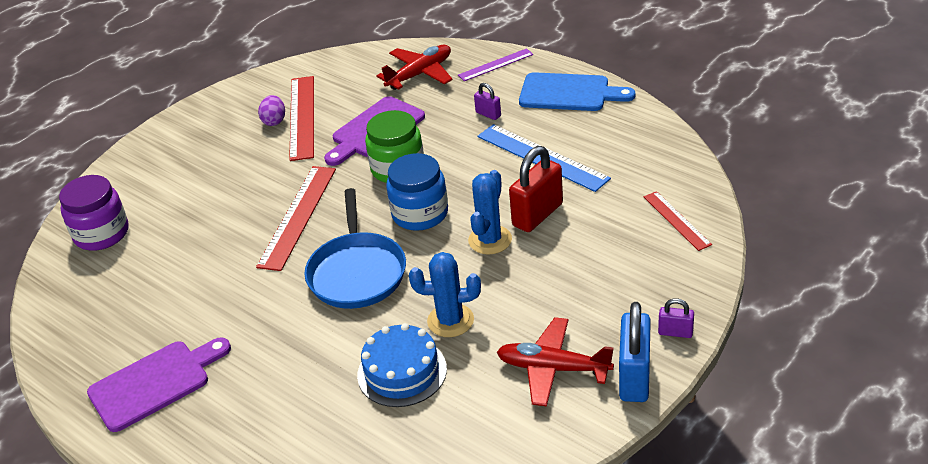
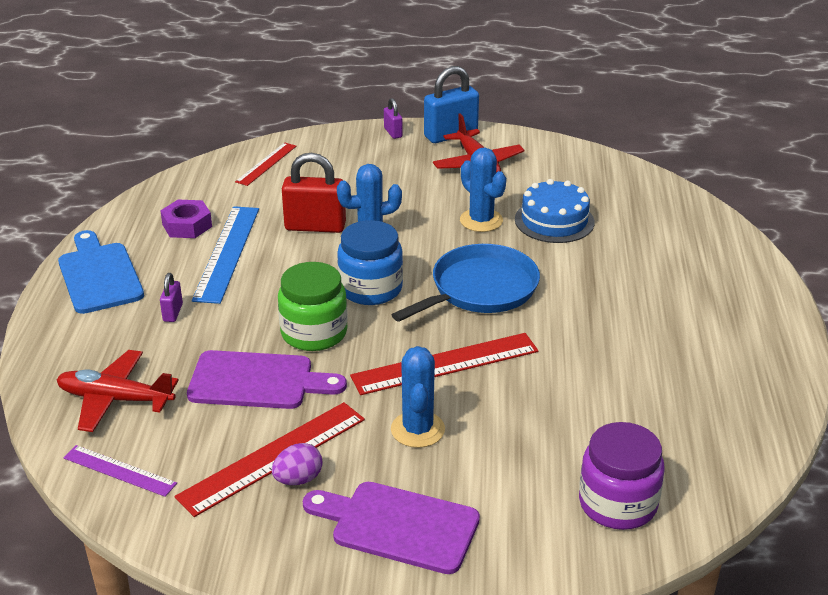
camera: 130 degrees left, 5 degrees down
(155, 383) = (717, 334): purple cutting board -> purple cutting board (398, 526)
(255, 179) = (417, 429): none -> blue cactus
(495, 65) = (63, 347): purple ruler -> purple ruler (119, 470)
(603, 148) = (187, 225): none -> purple nut

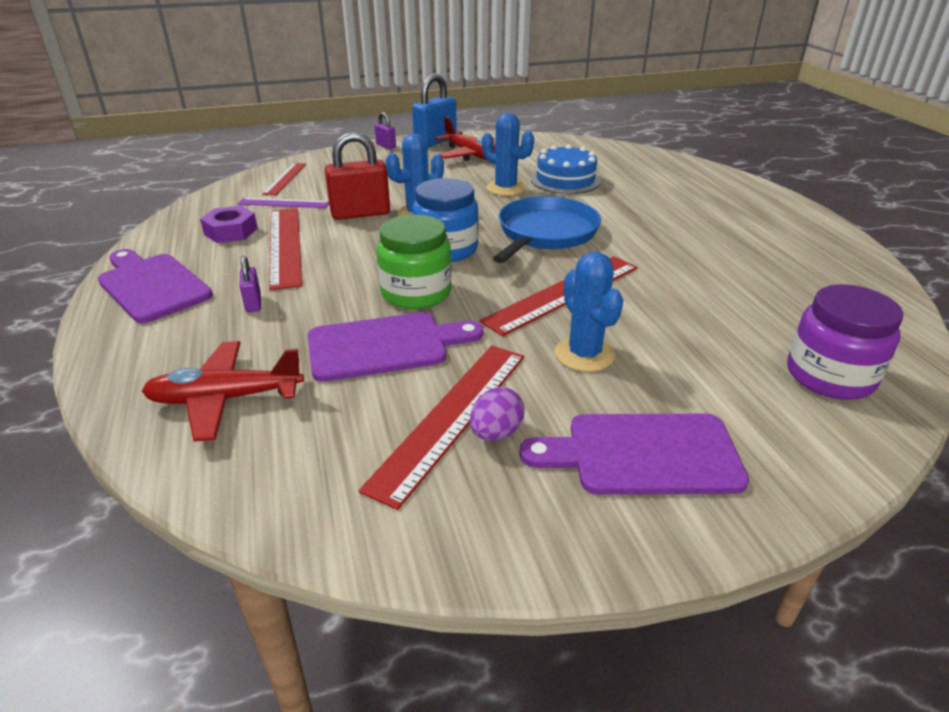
camera: 20 degrees left, 0 degrees up
(99, 275) = (152, 285): blue cutting board -> purple cutting board
(119, 470) = (269, 478): purple ruler -> purple ruler (284, 203)
(227, 253) = (285, 245): blue ruler -> red ruler

